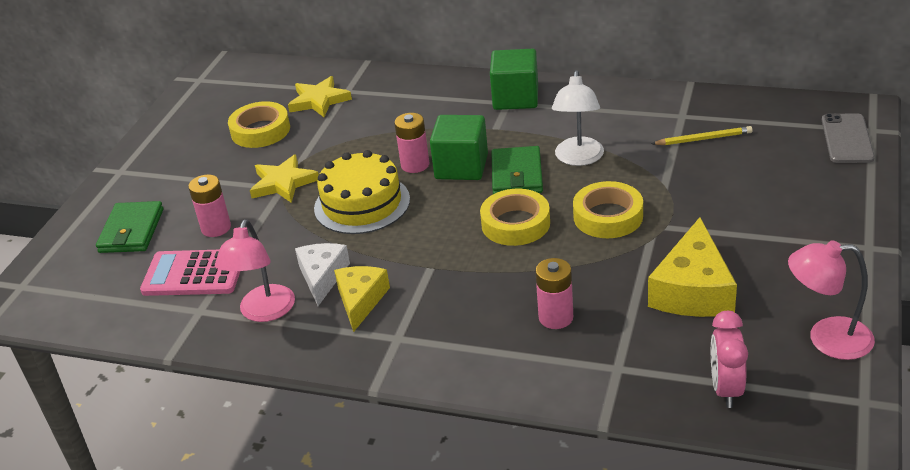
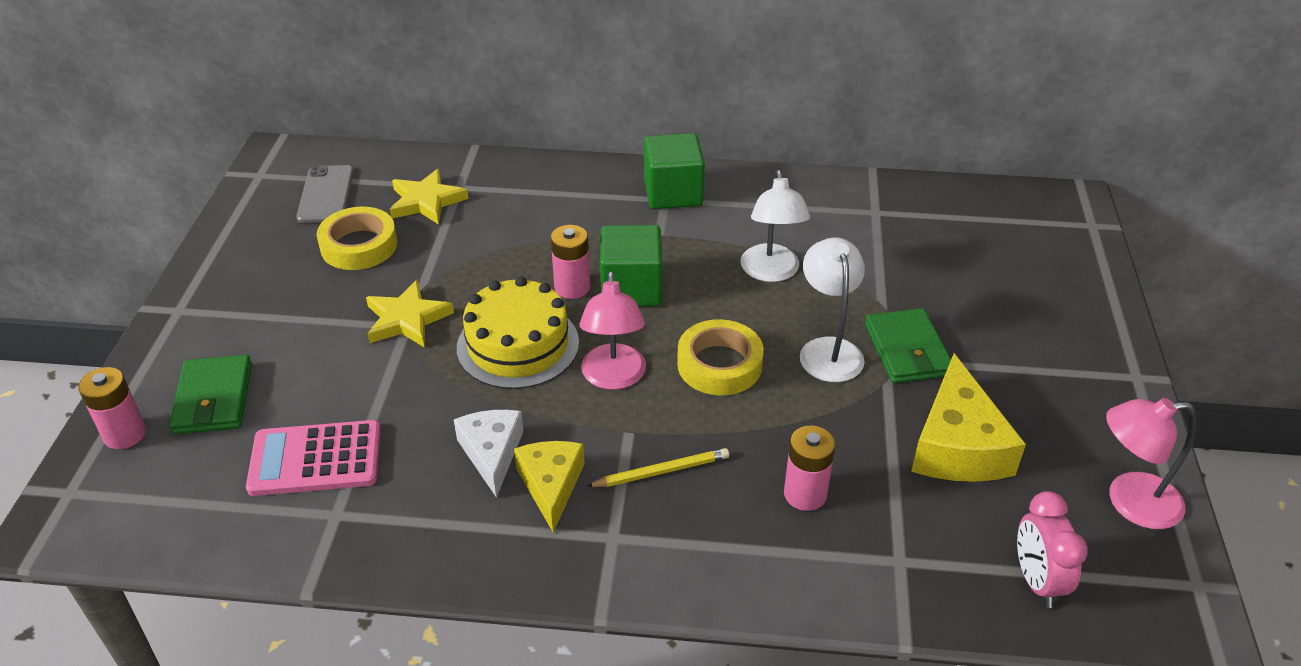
camera: 15 degrees left, 5 degrees up
(216, 228) = (331, 388): pink battery -> pink battery (125, 434)
(264, 312) = (425, 511): pink lamp -> pink lamp (613, 378)
(517, 175) = (702, 297): green wallet -> green wallet (907, 350)
(608, 216) = (828, 349): yellow tape -> white lamp
(703, 139) = (909, 242): yellow pencil -> yellow pencil (661, 471)
(847, 139) = (1069, 237): grey phone -> grey phone (326, 194)

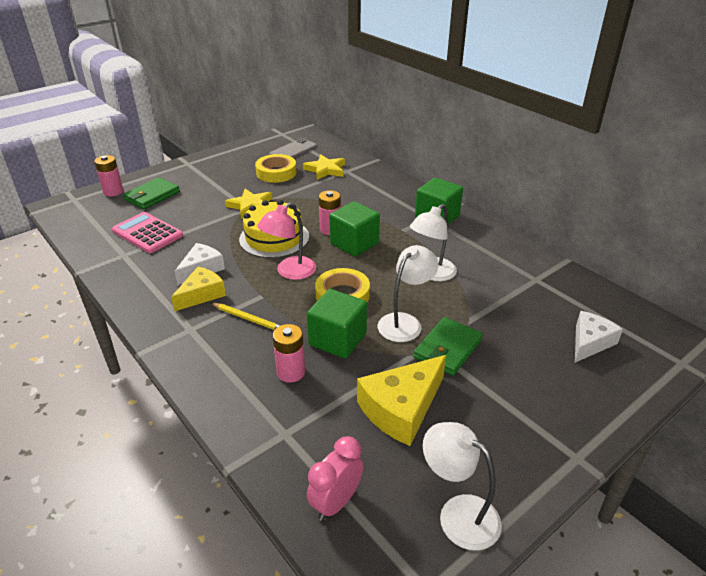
camera: 45 degrees right, 5 degrees down
(794, 420) = (337, 339): none -> green cube
(1006, 253) = (590, 342): none -> white cheese
(1130, 502) = (458, 514): pink lamp -> white lamp

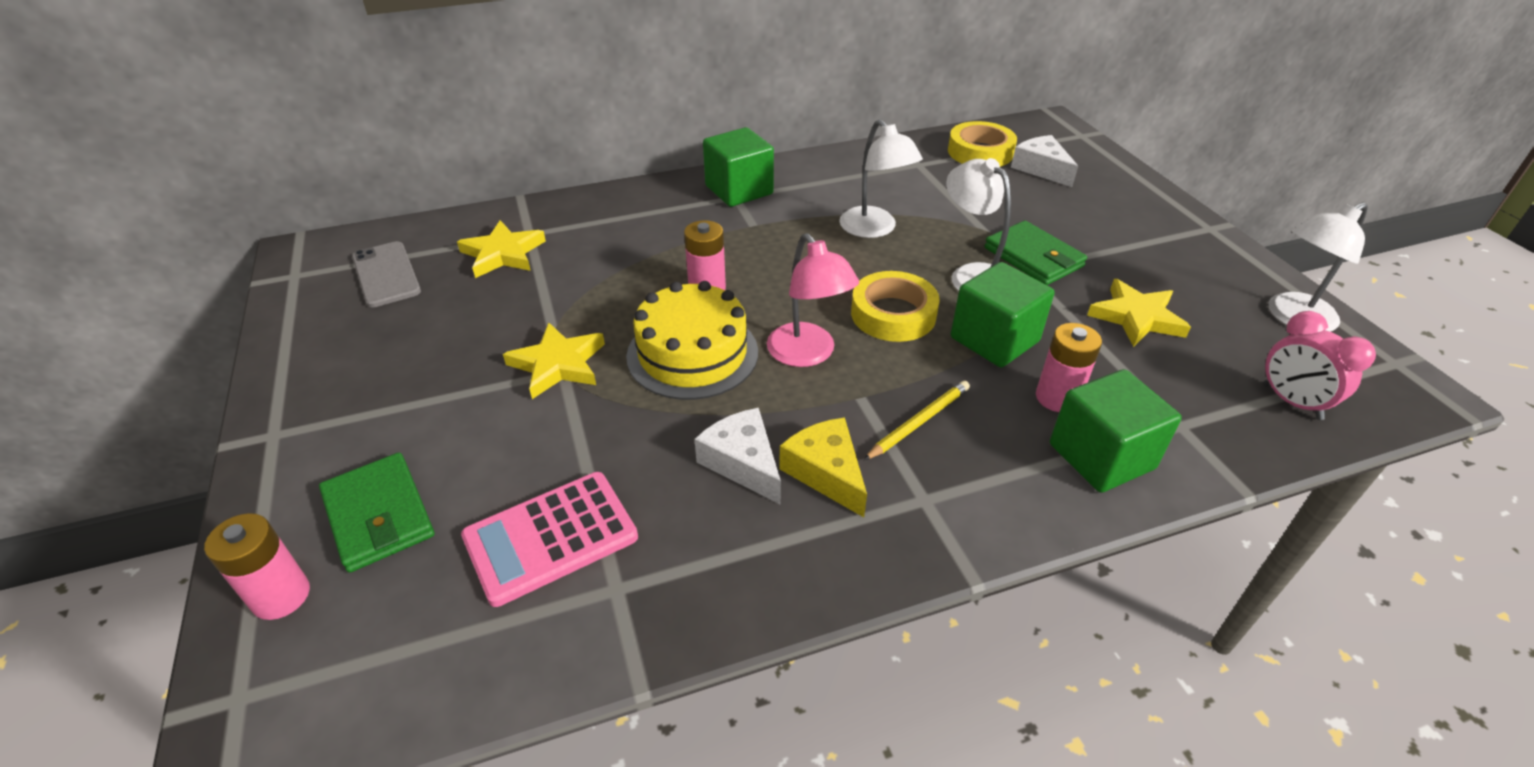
camera: 70 degrees left, 5 degrees up
(276, 173) = (456, 311): yellow tape -> yellow tape (980, 152)
(354, 244) = (763, 274): green cube -> green cube (1101, 456)
(401, 408) = (1136, 317): yellow cheese -> yellow star

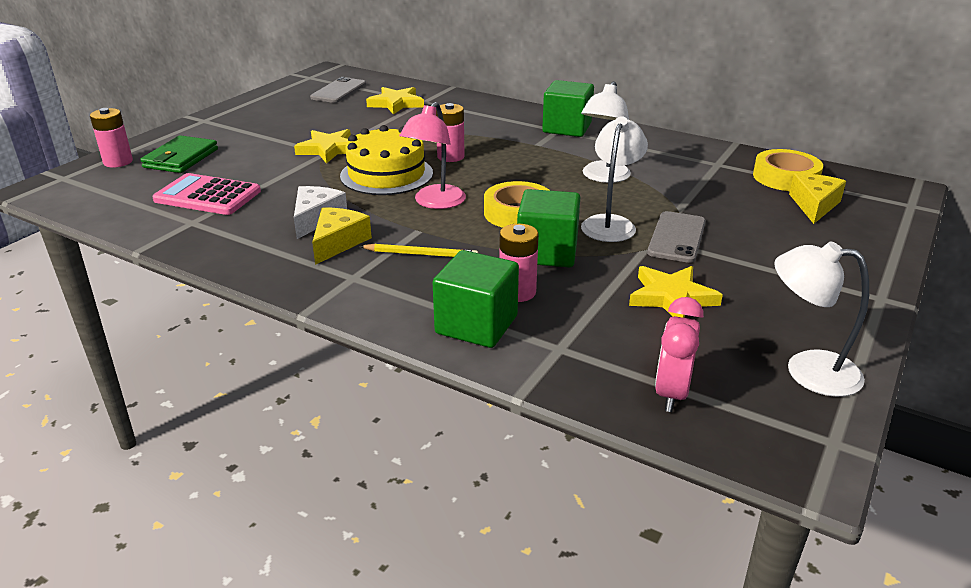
camera: 50 degrees right, 10 degrees down
(1033, 257) = (676, 237): green wallet -> grey phone
(1041, 169) = (814, 205): white cheese -> yellow cheese

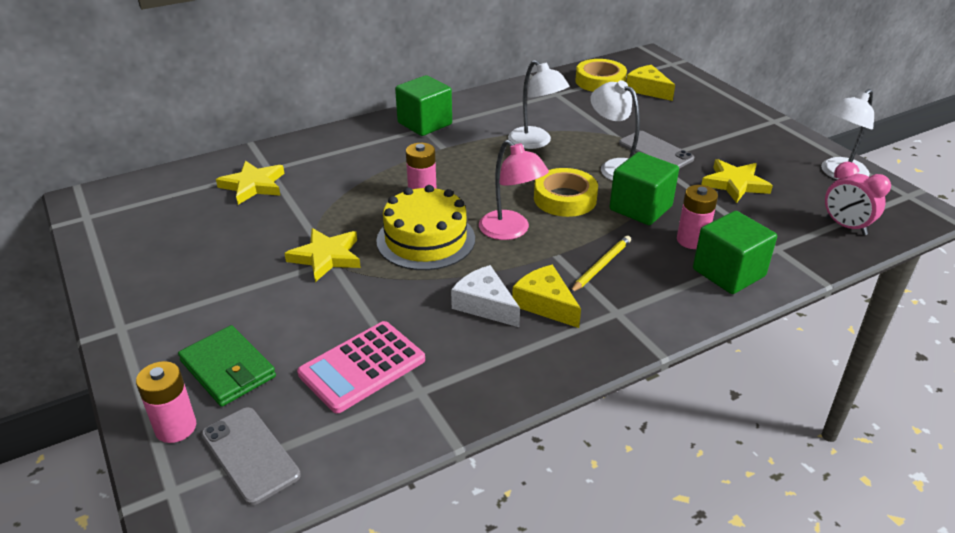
camera: 60 degrees left, 5 degrees up
(339, 91) = (163, 209): grey phone -> grey phone (250, 455)

